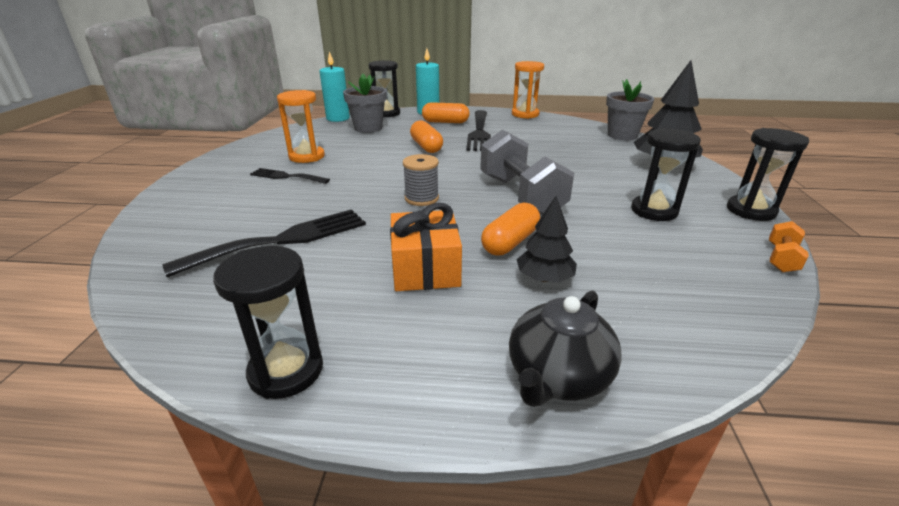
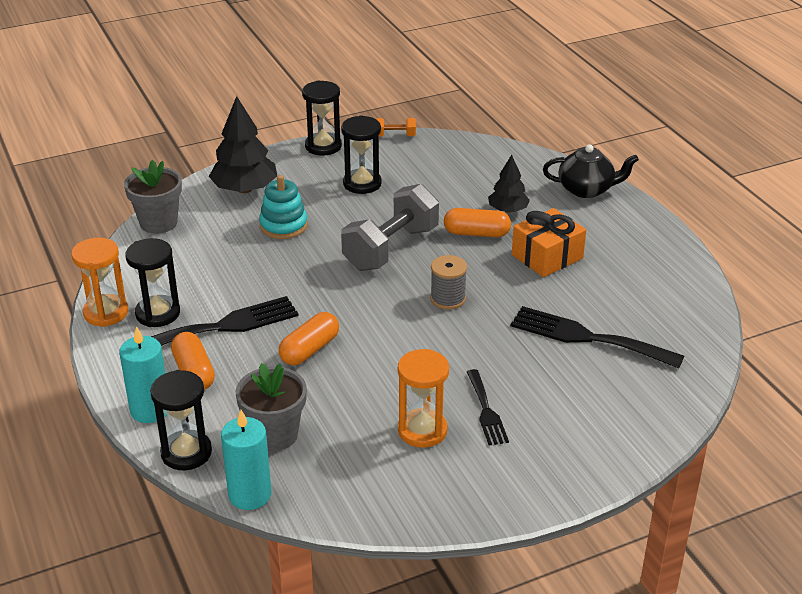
camera: 120 degrees left, 5 degrees up
(286, 370) = (677, 264): black hourglass -> black hourglass (158, 313)
(591, 166) = (283, 226): none -> turquoise stacking toy

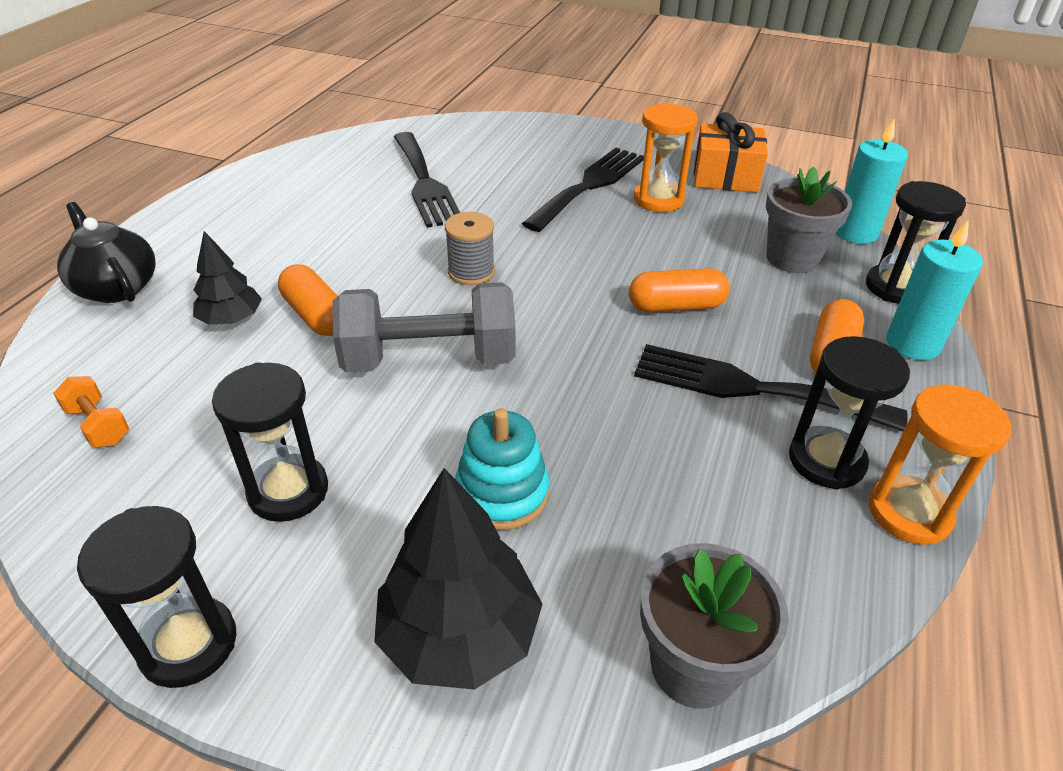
camera: 135 degrees left, 5 degrees up
(395, 136) = (64, 563): orange dumbbell -> orange dumbbell (98, 425)
(486, 411) = (589, 185): black fork -> black fork, size x1.72
(547, 256) = (312, 251): orange gift -> orange gift (725, 176)

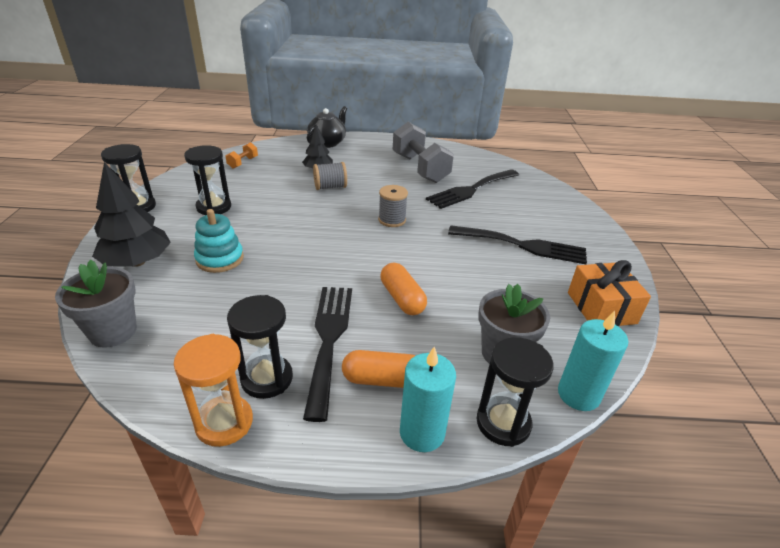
camera: 70 degrees right, 5 degrees down
(316, 315) = (330, 187): orange capsule -> grey spool
(429, 359) = (310, 222): grey dumbbell -> grey dumbbell (420, 168)
(658, 200) = (532, 277): orange hourglass -> none

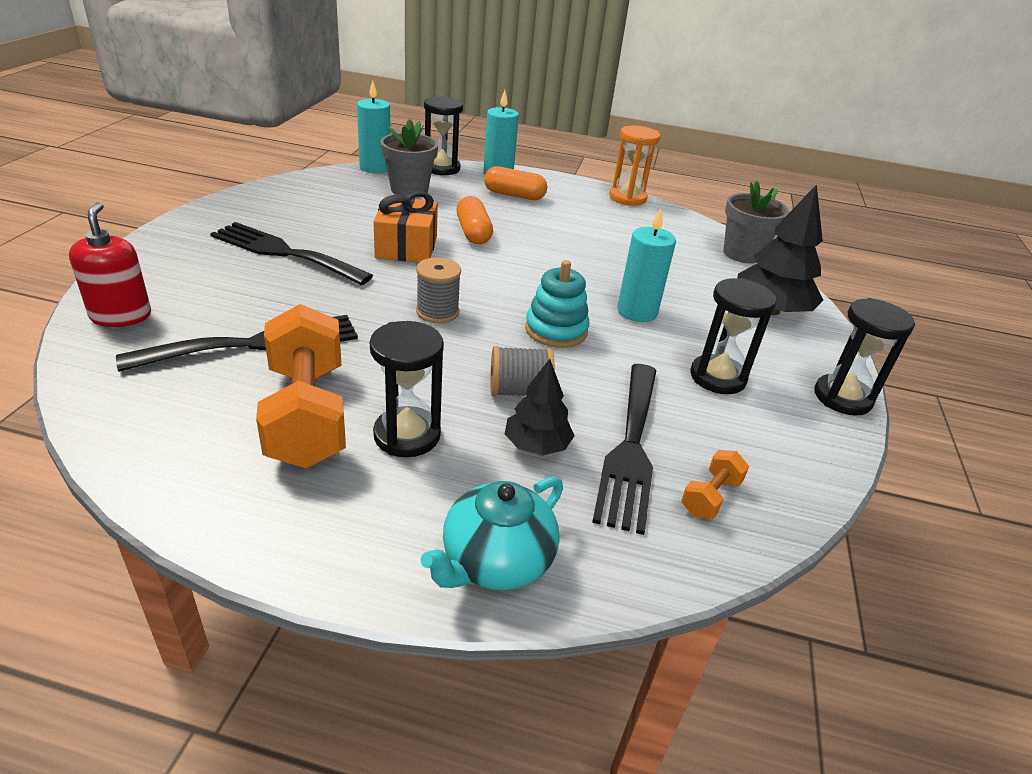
camera: 170 degrees left, 0 degrees up
(220, 259) = (674, 298): turquoise stacking toy -> turquoise stacking toy (556, 330)
(254, 242) = (637, 311): none -> turquoise candle
(267, 378) = (602, 209): black hourglass -> black hourglass (407, 435)
(327, 143) = (495, 561): black teapot -> turquoise teapot
(329, 339) = (552, 220): black fork -> black fork (630, 448)
(420, 168) = (307, 415): grey dumbbell -> orange dumbbell
(547, 193) = (121, 316): none -> red soap dispenser
(601, 308) = (281, 196): orange gift -> orange gift (406, 247)

